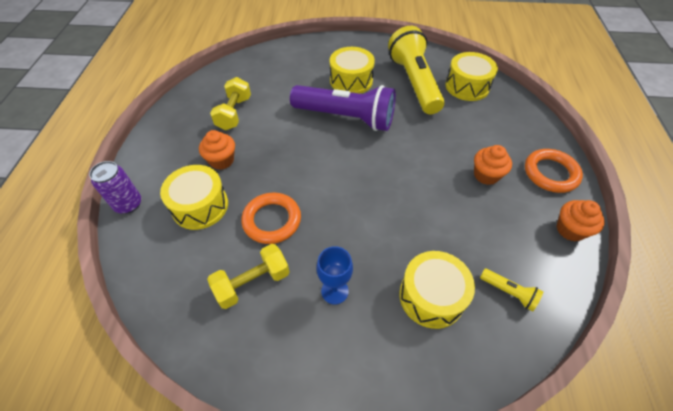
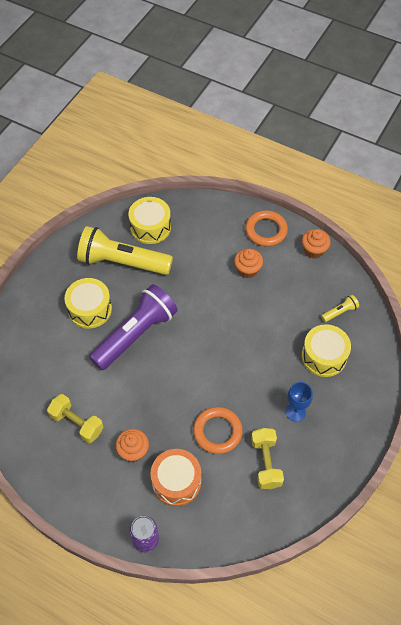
camera: 65 degrees left, 5 degrees up
(200, 206) = (176, 481): yellow drum -> orange drum

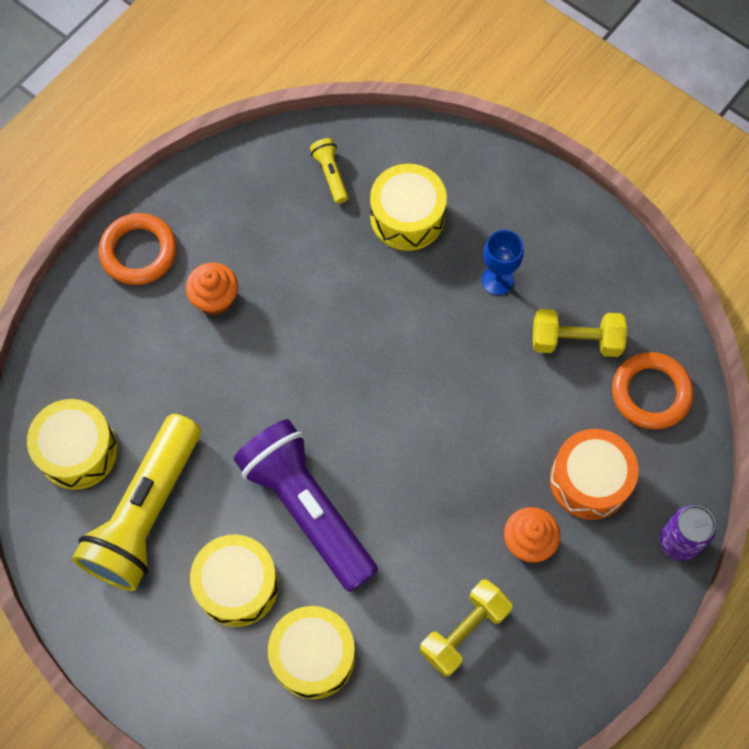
camera: 80 degrees left, 10 degrees up
(56, 350) = (313, 656): none -> yellow drum
(217, 432) = (513, 403): orange ring -> orange ring (651, 393)
(314, 250) = (200, 185): orange cupcake -> none

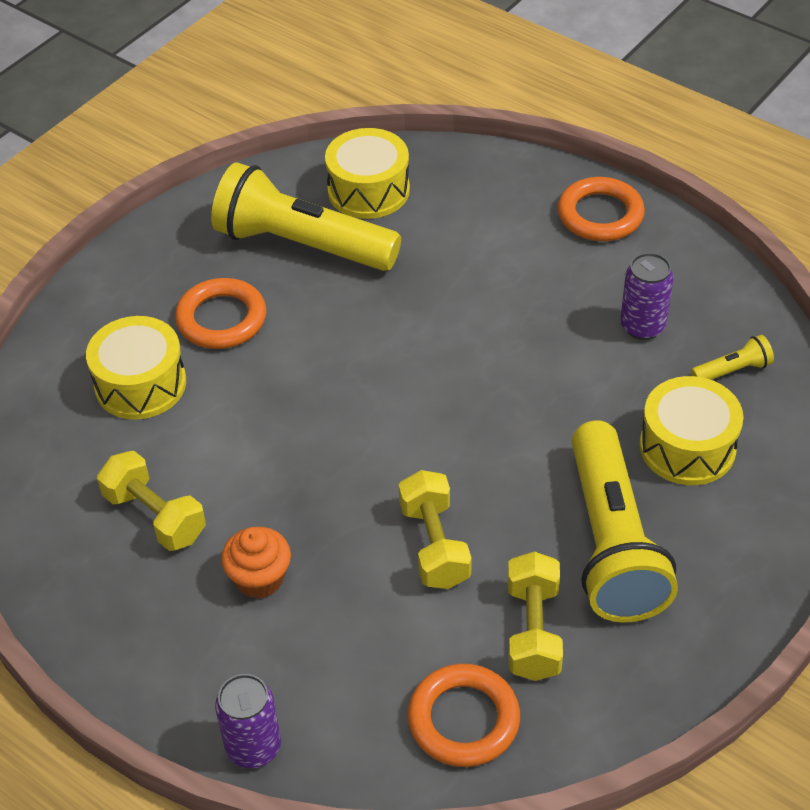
camera: 90 degrees right, 20 degrees down
(215, 298) = (551, 279): orange cupcake -> none
(237, 585) = (221, 319): yellow drum -> orange ring
(277, 233) = (642, 326): none -> purple can
(307, 508) = (304, 371): purple flashlight -> none
(497, 280) = (611, 543): blue goblet -> yellow flashlight
(497, 407) = (434, 545): none -> yellow dumbbell
(589, 480) = (338, 645): orange drum -> none

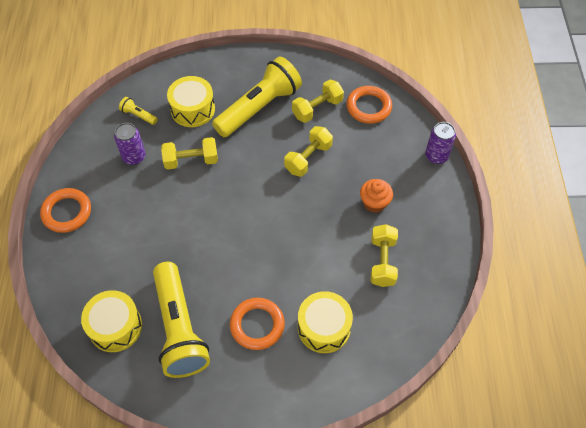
camera: 130 degrees left, 10 degrees up
(572, 390) = (191, 160): none -> yellow dumbbell

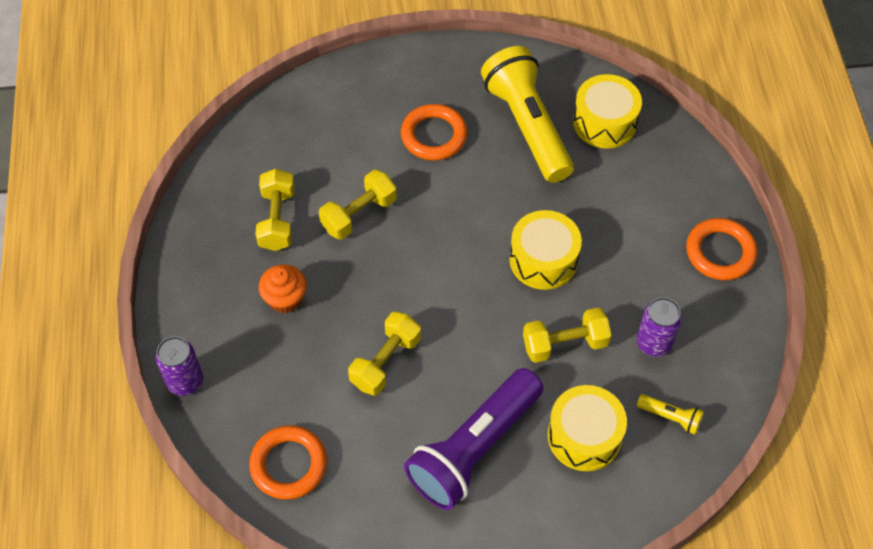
camera: 175 degrees right, 0 degrees up
(259, 108) = (473, 448): yellow flashlight -> purple flashlight
(317, 108) = (376, 454): yellow dumbbell -> yellow dumbbell (359, 214)
(324, 327) = (352, 139): yellow drum -> yellow drum (543, 260)

